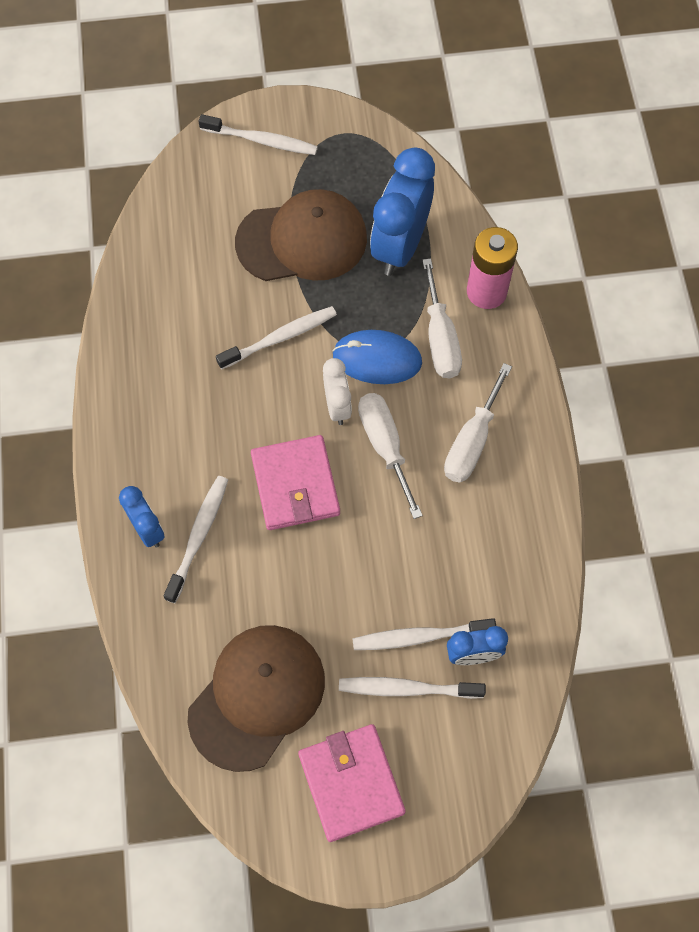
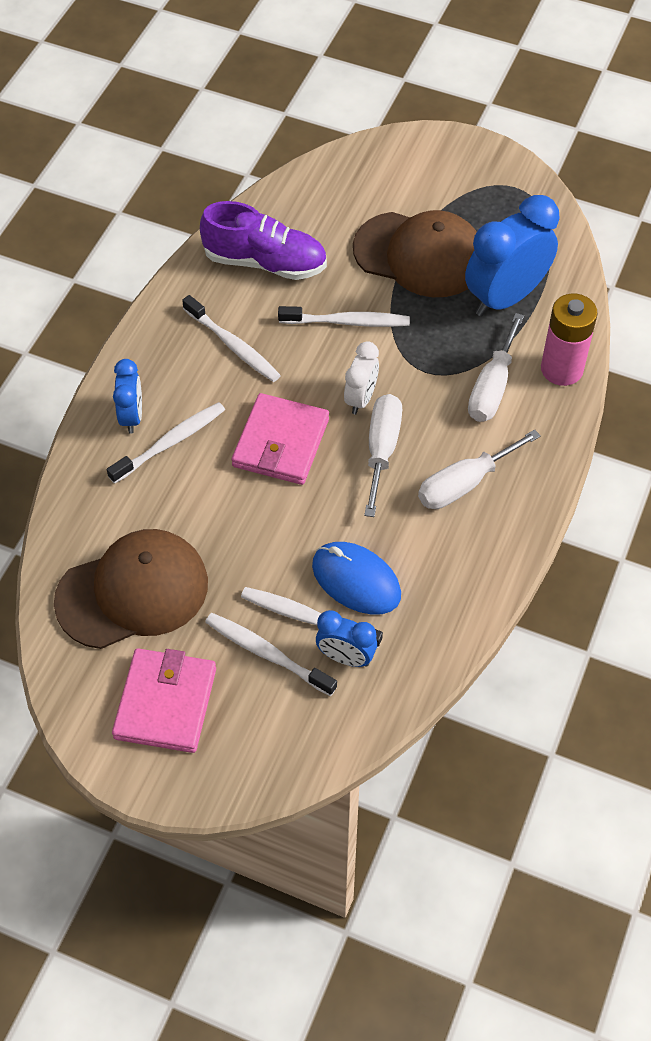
camera: 30 degrees right, 10 degrees down
(171, 315) = (265, 262): none -> purple shoe
(261, 140) = (437, 163): white toothbrush -> white toothbrush (233, 346)
(377, 359) = (422, 378): blue mouse -> blue mouse (356, 580)

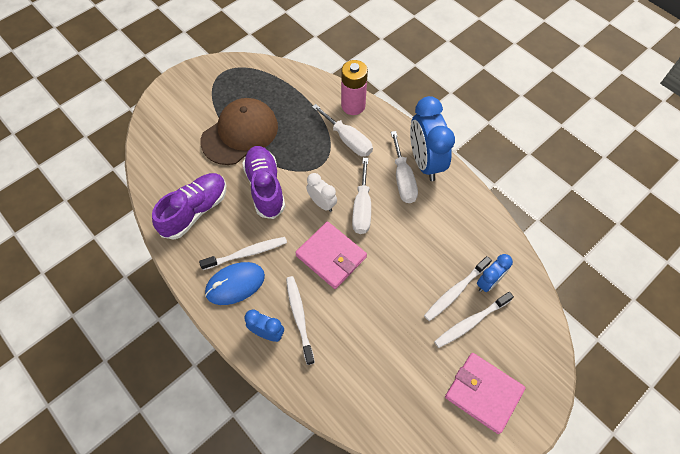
camera: 65 degrees left, 5 degrees up
(133, 592) = (398, 382): brown cap -> none
(347, 322) = (265, 187): white toothbrush -> purple shoe
(356, 580) = (441, 256): blue mouse -> blue mouse (235, 284)
(381, 450) = (362, 208): white screwdriver -> white screwdriver turned 120 degrees counterclockwise
(505, 297) = (293, 108): blue clock -> blue clock (425, 162)

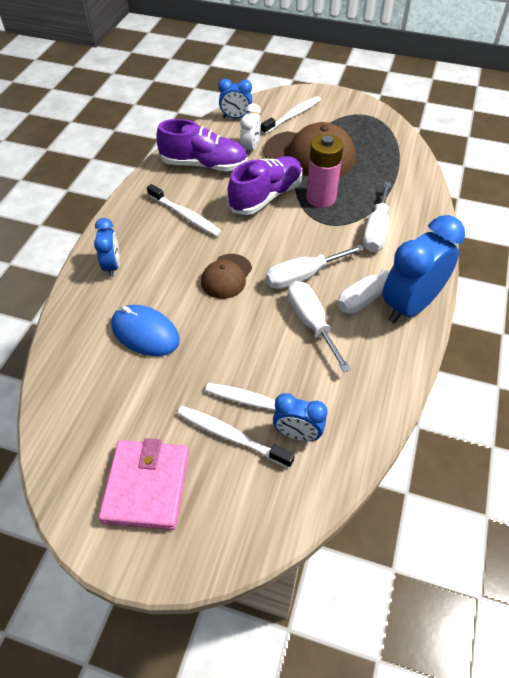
camera: 60 degrees right, 10 degrees down
(152, 158) = (236, 117): none -> blue clock
(235, 284) = (148, 222): blue mouse -> blue mouse (145, 333)
(299, 317) = (142, 281): white toothbrush -> white toothbrush (292, 116)
(322, 203) = (282, 243): white clock -> white clock (250, 148)
(331, 256) = (226, 276): pink wallet -> brown cap
(353, 106) = (423, 216): pink battery -> pink battery (321, 198)
(406, 226) = (311, 323): none -> white screwdriver

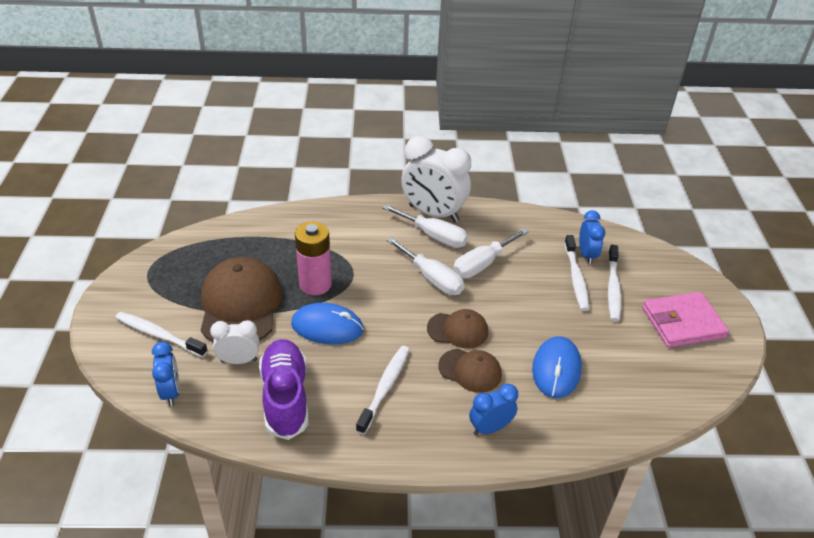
camera: 110 degrees left, 10 degrees down
(176, 271) = (470, 370): none -> brown cap
(266, 196) = (327, 327): purple shoe -> blue mouse
(376, 230) = (350, 241): white screwdriver -> none
(410, 306) = (433, 213): blue clock -> white clock

